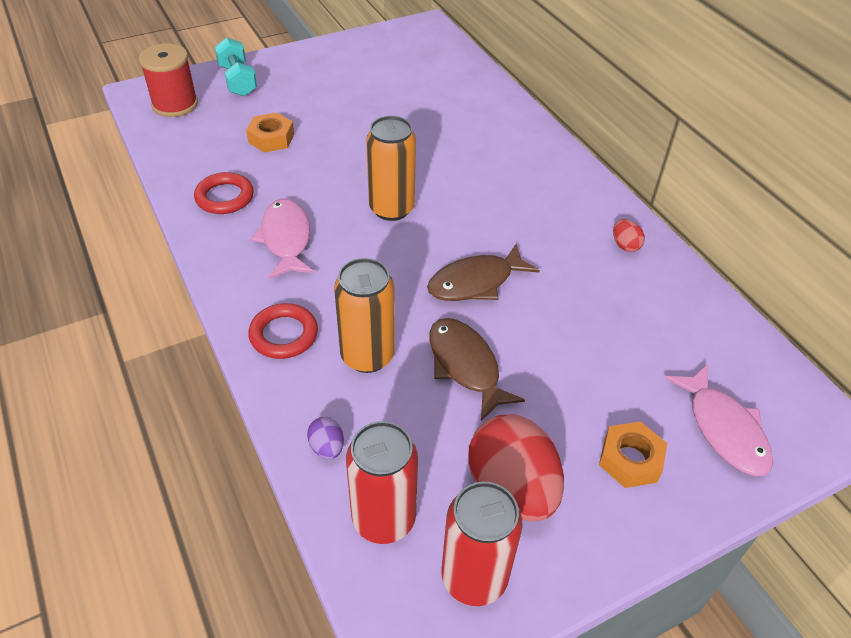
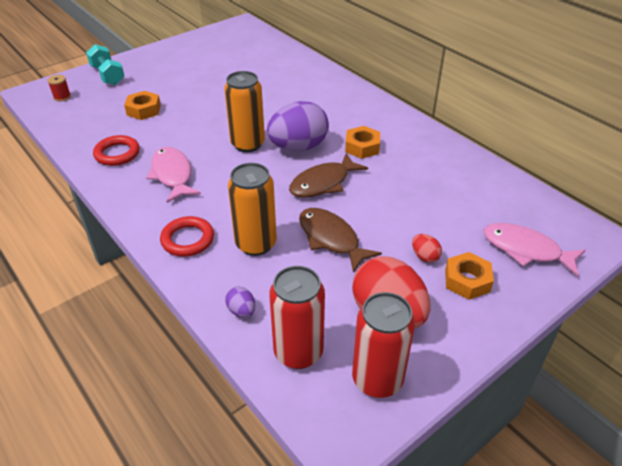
camera: 10 degrees left, 5 degrees down
(175, 104) = (62, 97): red spool -> red spool, size x0.48
(456, 223) = (298, 147): none -> purple egg
(541, 237) = (362, 147): none -> orange nut
(625, 245) = (423, 144): red egg -> red egg (424, 256)
(724, 429) = (525, 250): pink fish -> pink fish turned 150 degrees clockwise

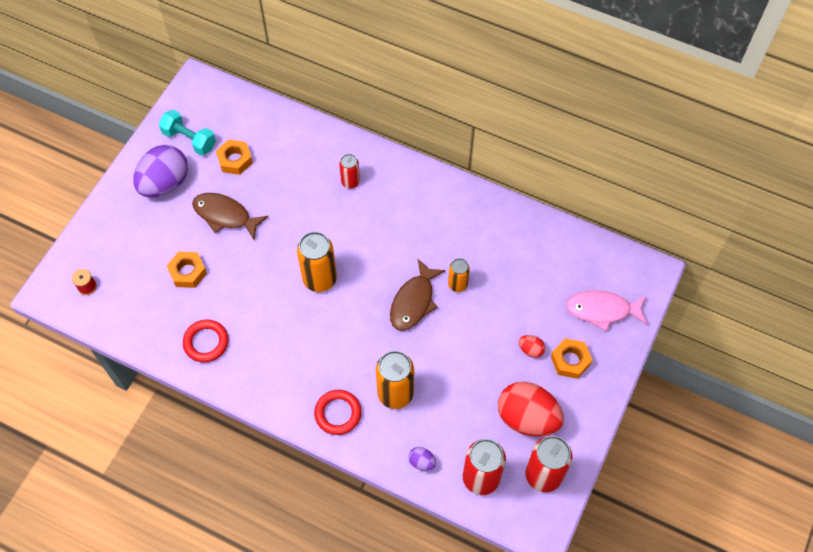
camera: 25 degrees left, 20 degrees up
(108, 75) = (109, 234): turquoise dumbbell -> turquoise dumbbell (189, 140)
(172, 175) = (276, 347): pink fish -> none
(298, 147) = (368, 264): purple egg -> purple egg (165, 183)
(320, 96) = (350, 182): none -> red can
(331, 239) = (451, 362): brown fish -> brown fish (225, 215)
(362, 147) = (425, 240): orange nut -> orange nut (235, 160)
(375, 184) = (457, 284): none -> orange can

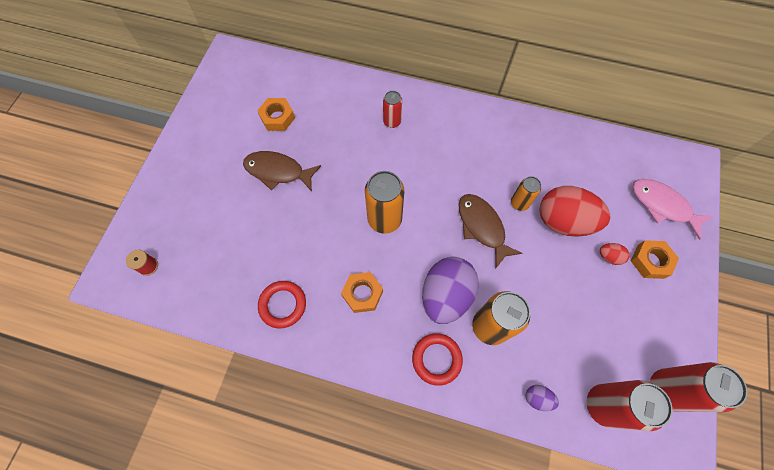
camera: 10 degrees left, 5 degrees up
(165, 183) = (213, 150): purple egg -> purple egg (446, 295)
(188, 272) = (250, 234): orange nut -> orange nut (362, 294)
(189, 140) = (230, 105): turquoise dumbbell -> none
(414, 301) = (482, 227): brown fish -> brown fish turned 135 degrees clockwise
(527, 418) = (629, 329): red egg -> red egg (563, 221)
(602, 310) = (662, 206): pink fish -> pink fish turned 45 degrees clockwise

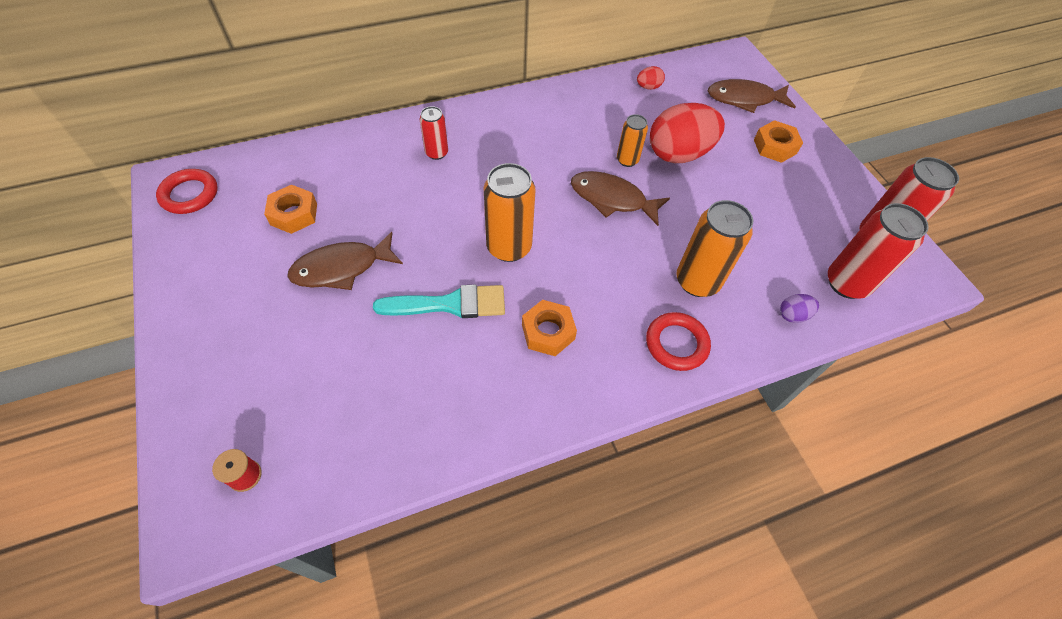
camera: 40 degrees left, 10 degrees down
(283, 305) = (467, 401): red ring -> red ring (189, 194)
(320, 235) = (450, 304): none -> turquoise brush
(446, 295) = (633, 280): purple egg -> none
(609, 257) = (741, 161): red egg -> red egg (648, 87)
(662, 206) = (744, 99): pink fish -> brown fish

